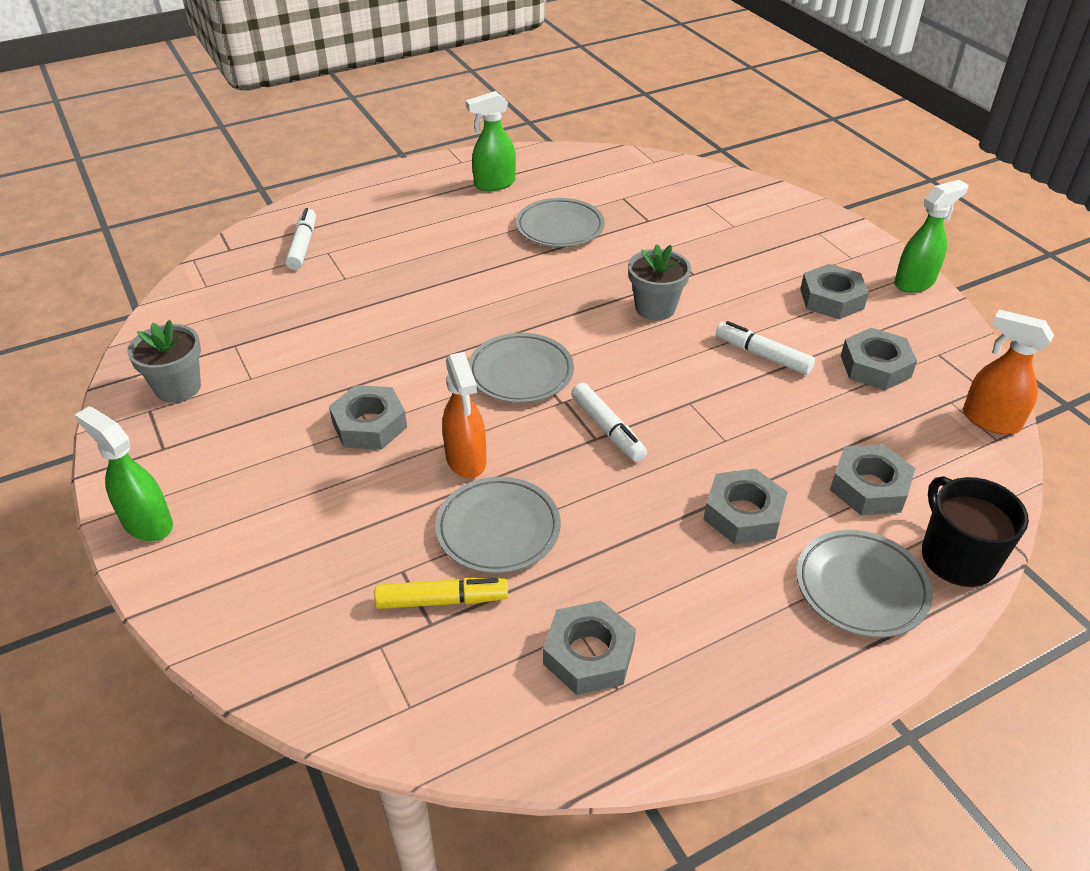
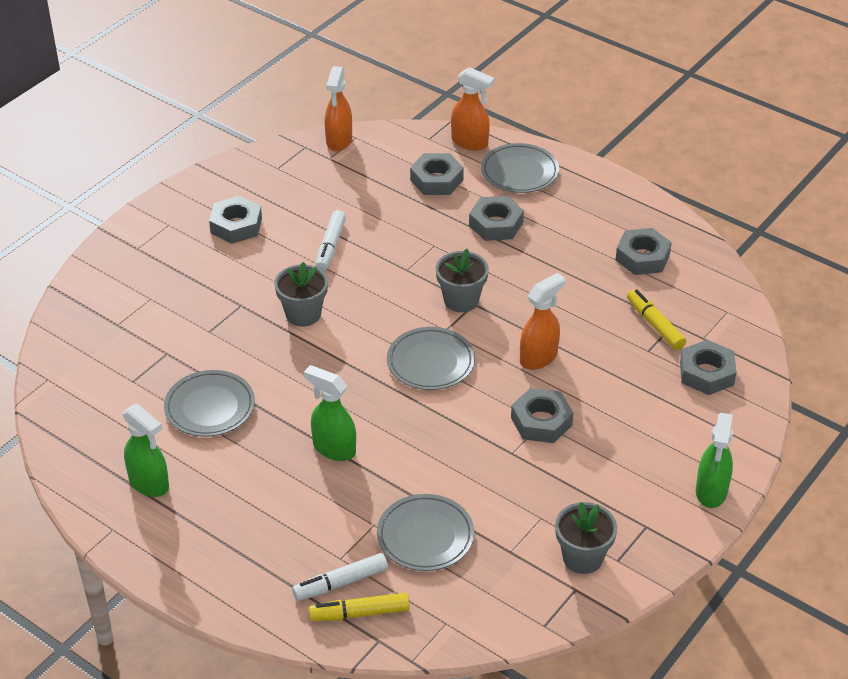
camera: 115 degrees left, 0 degrees up
(264, 247) = (360, 613): none -> yellow marker
(498, 529) = (585, 321): grey plate -> grey plate (425, 536)
(607, 429) = (461, 300): white marker -> grey flower pot
(875, 366) = (310, 193): grey nut -> grey nut (706, 373)
(915, 282) = (189, 188): green spray bottle -> green spray bottle (333, 448)
(957, 556) = (470, 142): black mug -> orange spray bottle

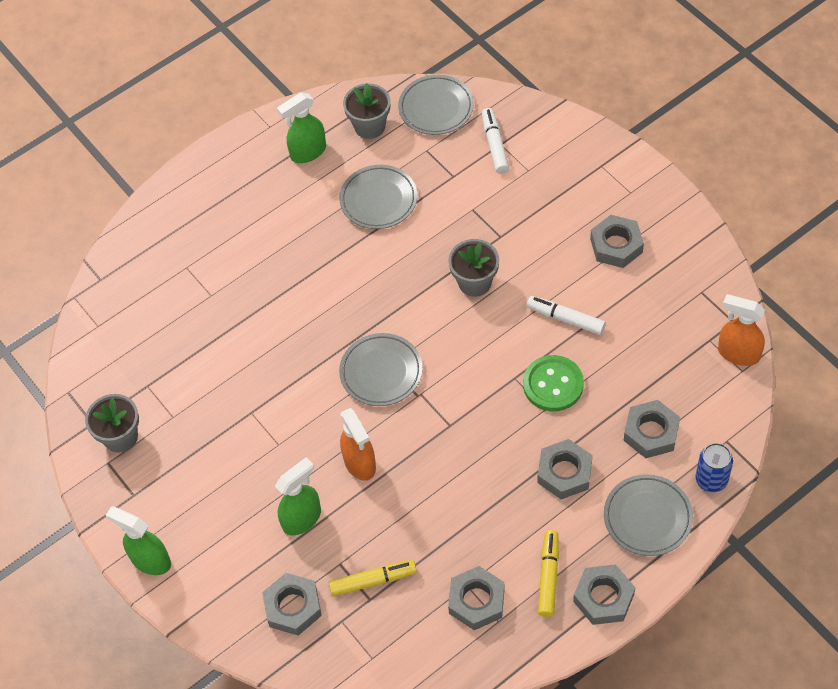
camera: 110 degrees right, 15 degrees up
(333, 448) = (302, 280): green spray bottle -> green spray bottle (302, 518)
(341, 583) = (162, 263): white marker -> white marker (494, 145)
(360, 613) = (129, 271): yellow marker -> yellow marker (548, 576)
(406, 244) = (553, 384): none -> green button
(425, 536) = (185, 328): grey plate -> grey plate (436, 108)
(461, 300) = (457, 415): grey flower pot -> grey flower pot (369, 126)
(470, 142) = (711, 480): orange spray bottle -> blue can
(541, 421) = (279, 445): grey nut -> grey nut (603, 597)

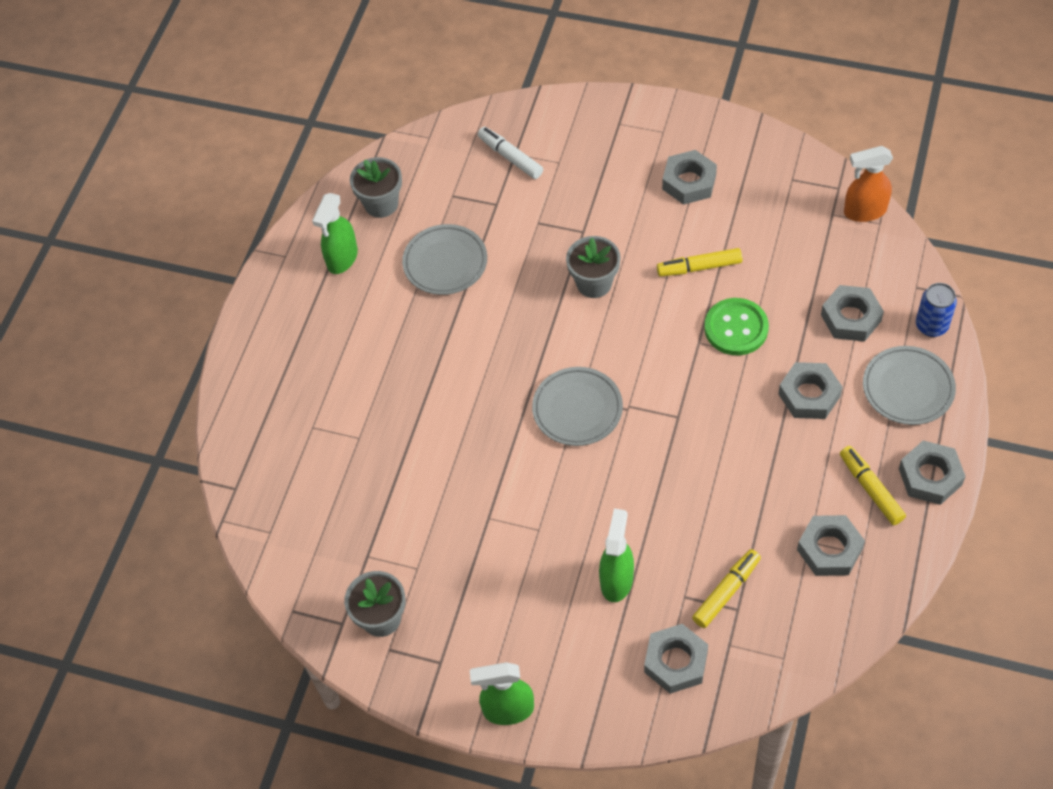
camera: 35 degrees left, 0 degrees up
(360, 463) = (627, 499): orange spray bottle -> none
(436, 108) = (429, 155): grey plate -> none
(565, 319) = (699, 267): white marker -> yellow marker

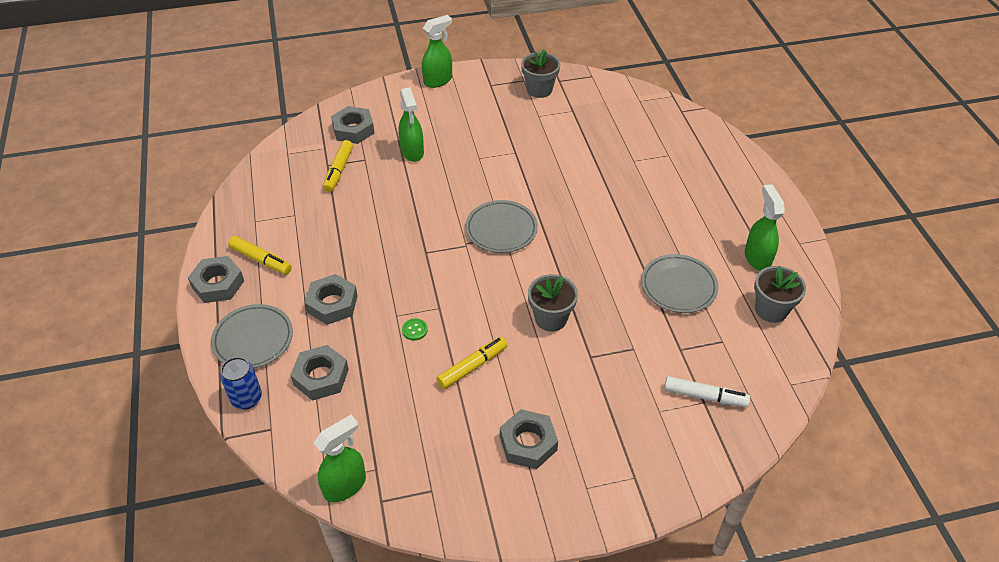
camera: 145 degrees right, 10 degrees down
(736, 328) = (414, 330): green button -> green button, size x0.45
(829, 549) = (278, 215): grey nut -> none
(864, 211) = (345, 485): orange spray bottle -> green spray bottle

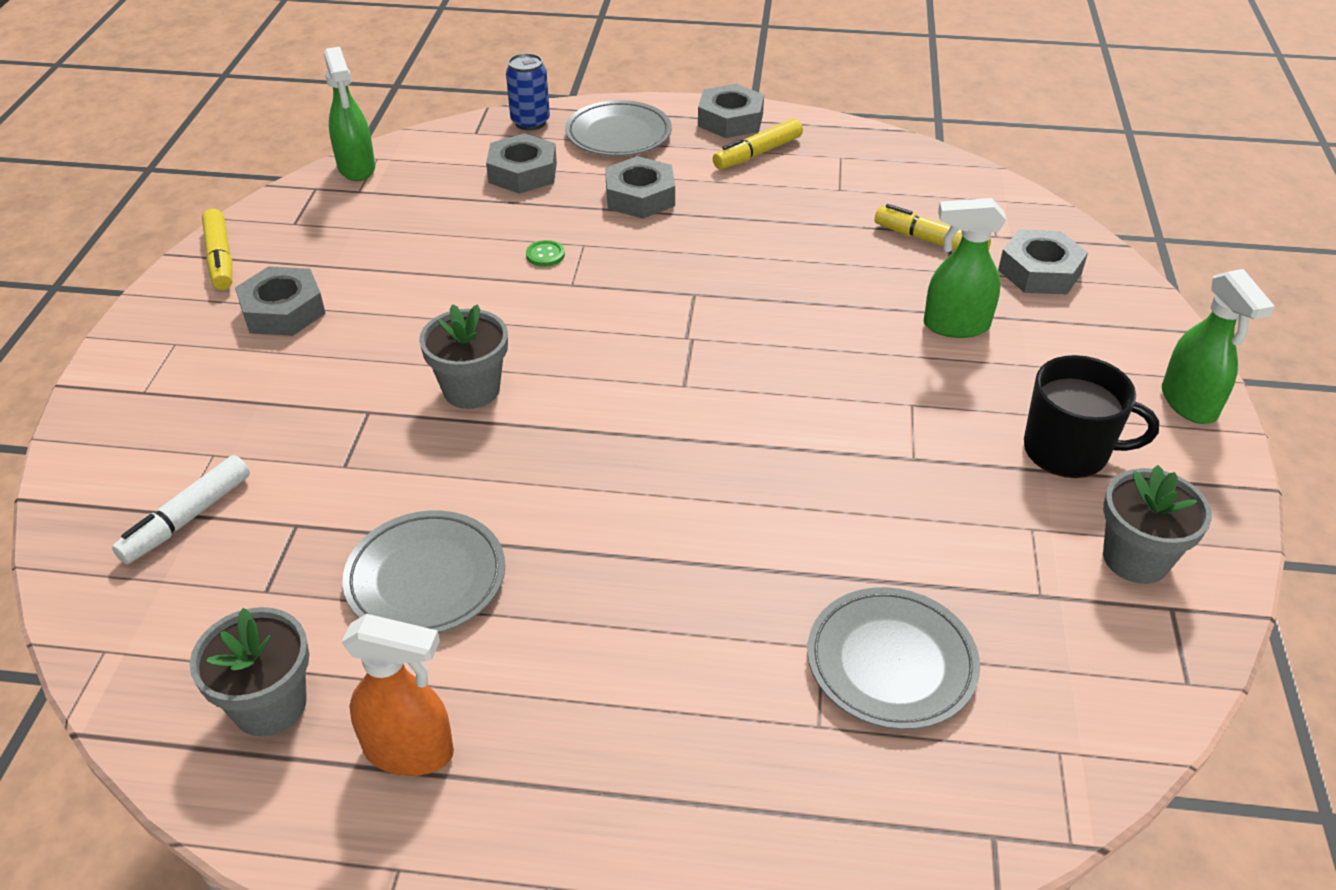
camera: 110 degrees right, 5 degrees down
(472, 367) = (443, 291): yellow marker -> yellow marker (220, 258)
(486, 110) = (1068, 450): none -> black mug
(501, 229) = (702, 385): grey plate -> grey plate (891, 663)
(757, 258) = (410, 751): green spray bottle -> orange spray bottle

